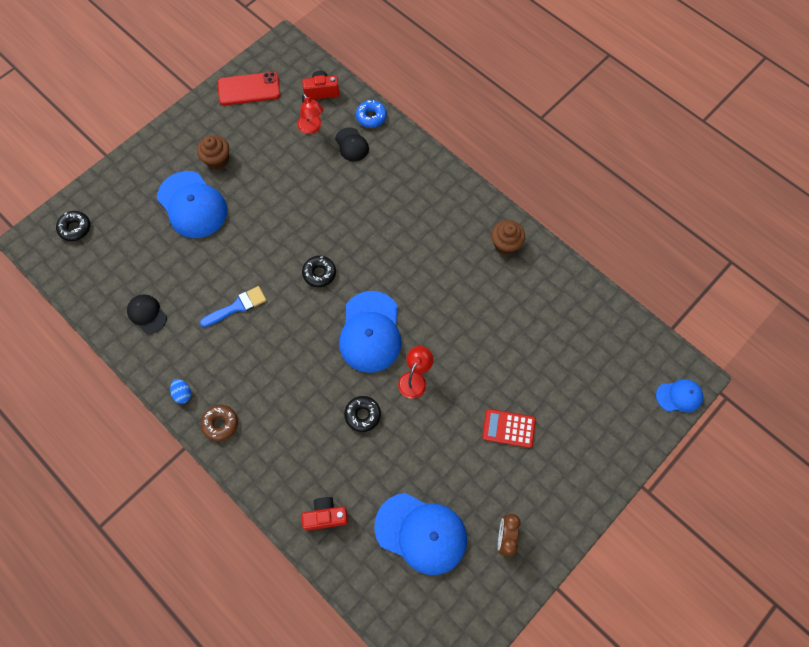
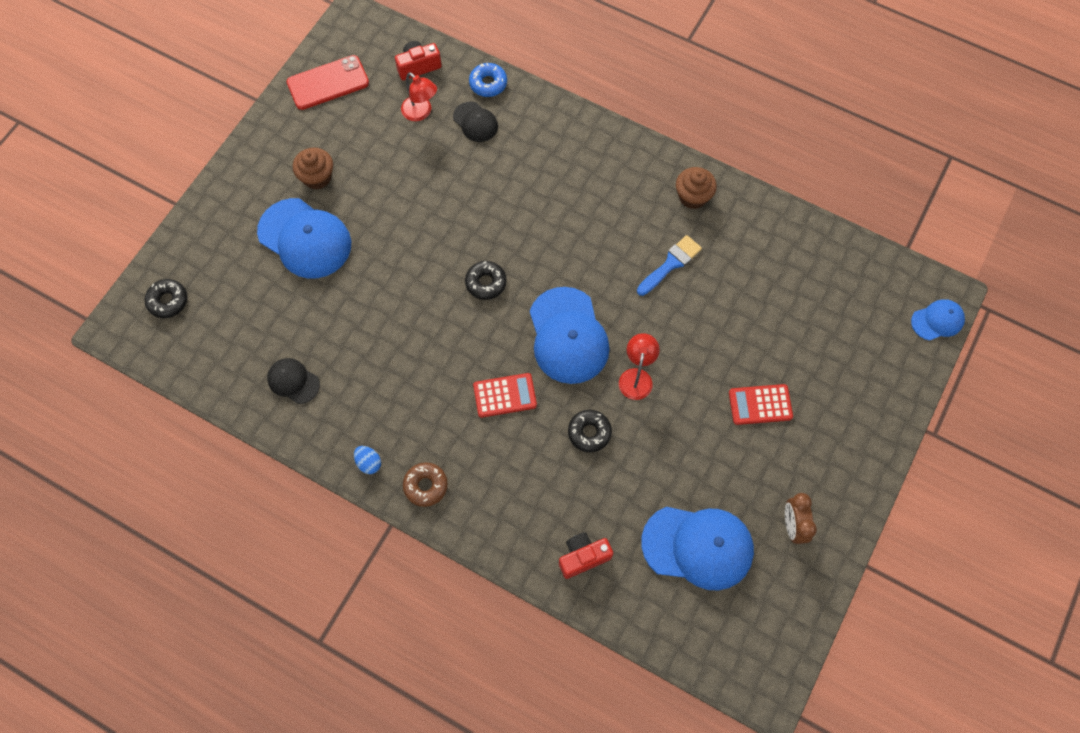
camera: 15 degrees left, 0 degrees up
(237, 306) = (400, 345): blue brush -> blue brush (671, 264)
(305, 367) = (505, 395): none -> red calculator

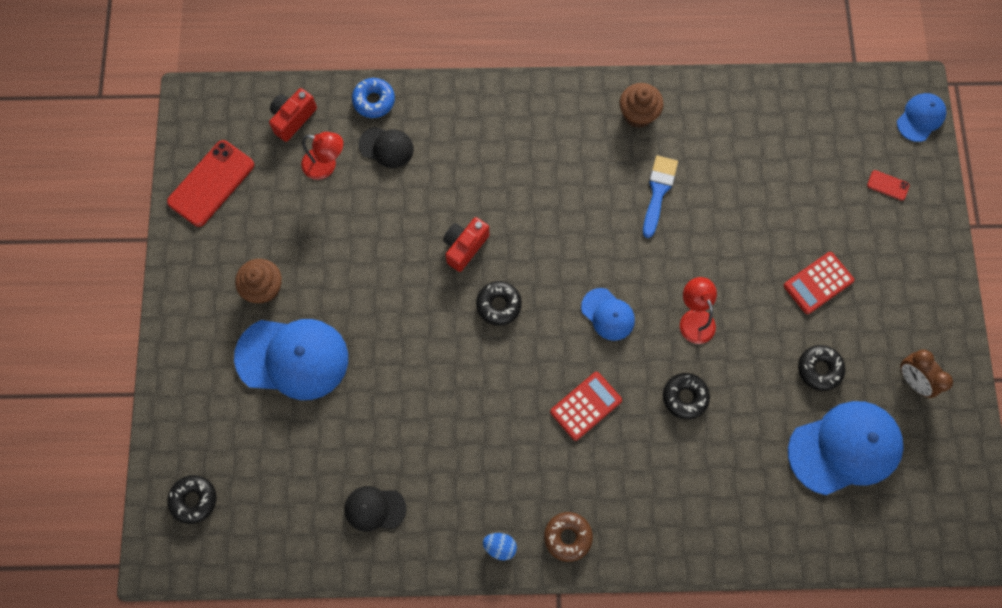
camera: 30 degrees left, 5 degrees up
(568, 336) = (608, 314): blue cap -> blue cap, size x0.52
(583, 557) = (752, 518): red camera -> red camera (464, 247)
(716, 472) = (819, 369): none -> black donut
(872, 359) = (888, 185): none -> red phone

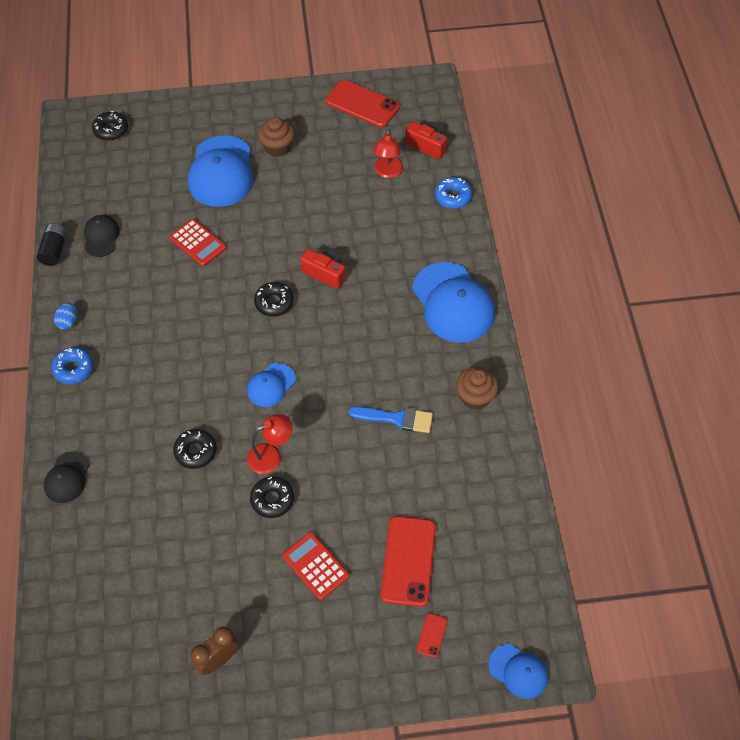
camera: 85 degrees right, 15 degrees down
(386, 147) = (410, 210): black cap -> black cap (67, 478)
(388, 568) = (54, 250): none -> black battery
(567, 537) = (73, 369): brown donut -> blue donut
(586, 406) = (186, 374): red calculator -> red calculator (198, 243)
(814, 197) = (408, 561): none -> red phone
(819, 369) = (226, 568): black donut -> black donut (272, 499)
(845, 448) = (148, 593): blue cap -> blue cap (453, 303)

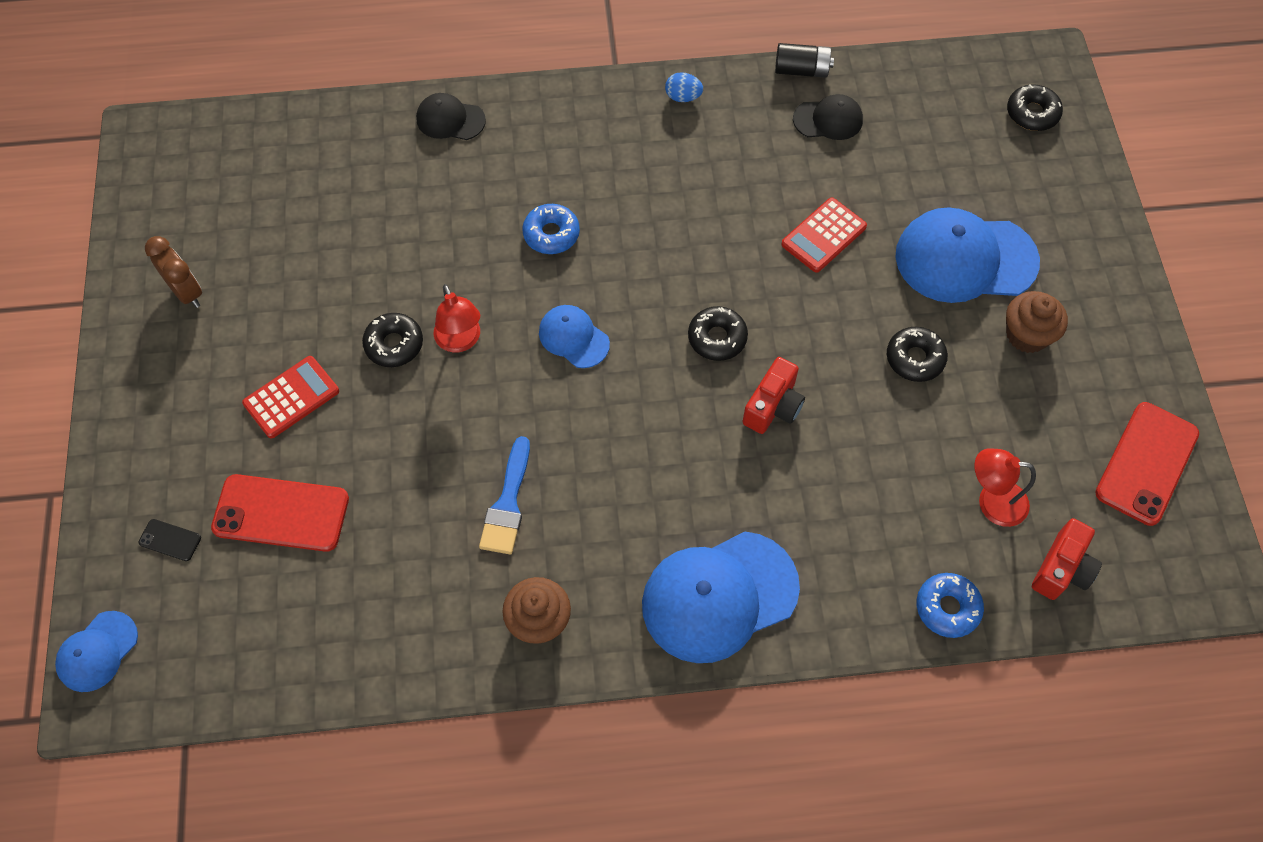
camera: 90 degrees right, 5 degrees up
(73, 369) = (609, 110): blue donut -> blue donut (551, 234)
(196, 451) = (475, 253): black donut -> black donut (915, 358)
(432, 635) = (170, 540): red phone -> black phone

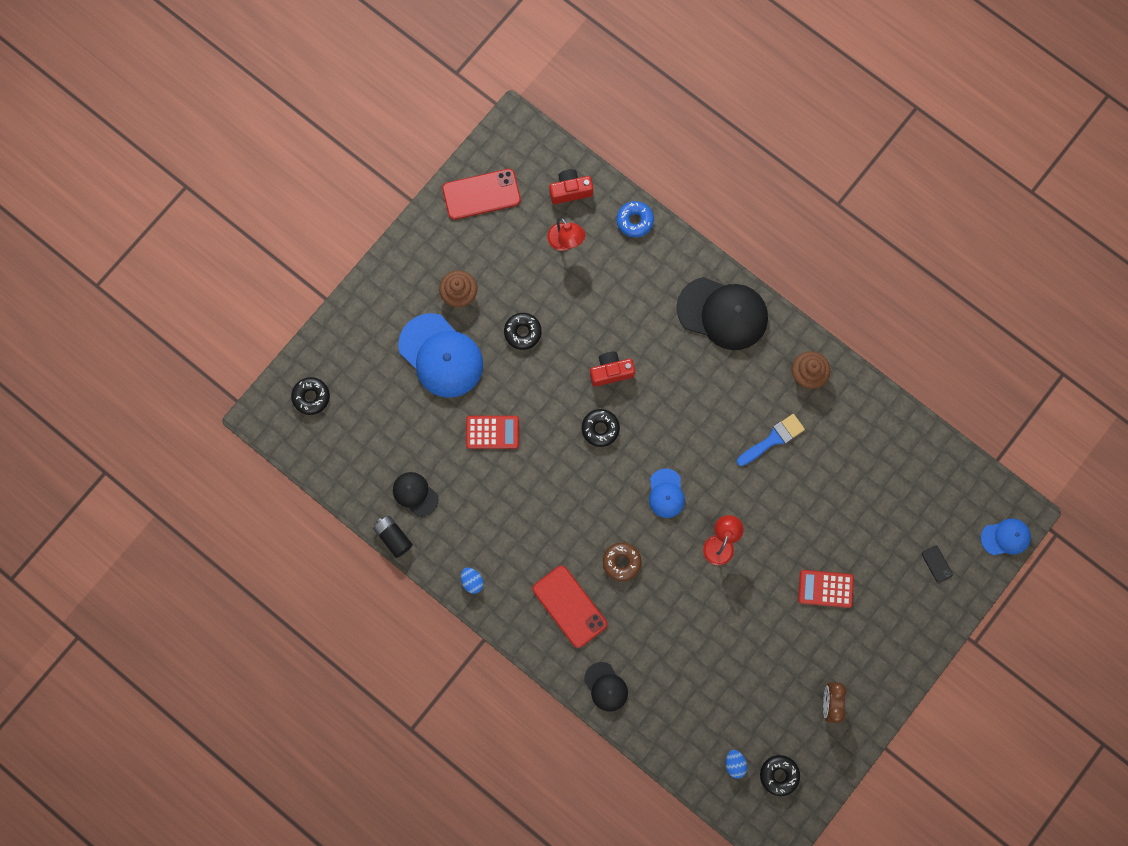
camera: 135 degrees left, 15 degrees up
(247, 160) = (734, 764): none -> blue egg
(281, 513) = (877, 530): red phone -> red phone (569, 606)
(394, 344) = (753, 572): black donut -> black donut (779, 775)
(551, 234) = (621, 562): blue donut -> brown donut
(719, 596) = (723, 313): blue cap -> black cap

